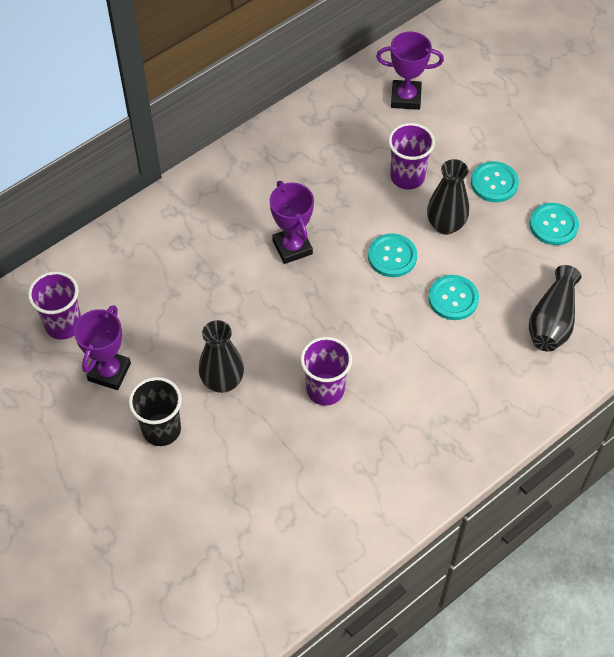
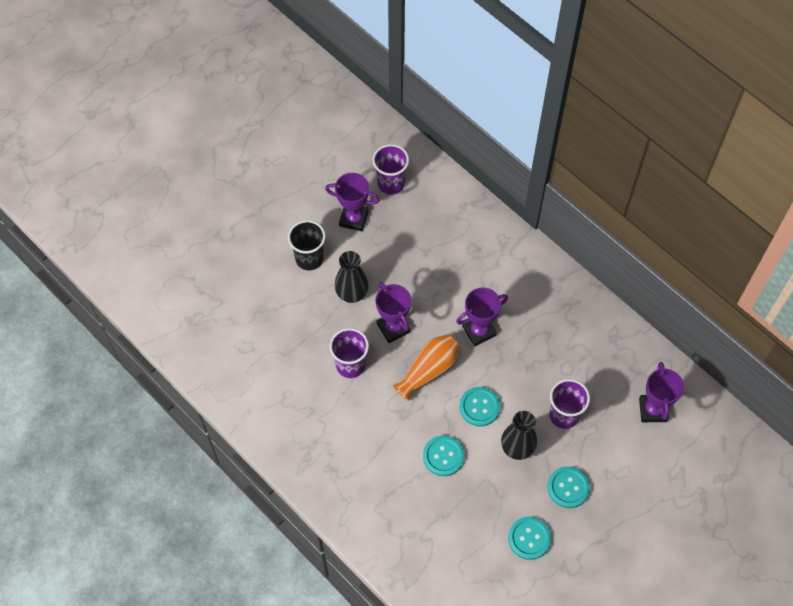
camera: 85 degrees right, 5 degrees up
(277, 338) = (393, 328): none -> purple trophy
(340, 304) = (429, 370): none -> orange vase
(552, 321) = (429, 536): black vase -> none

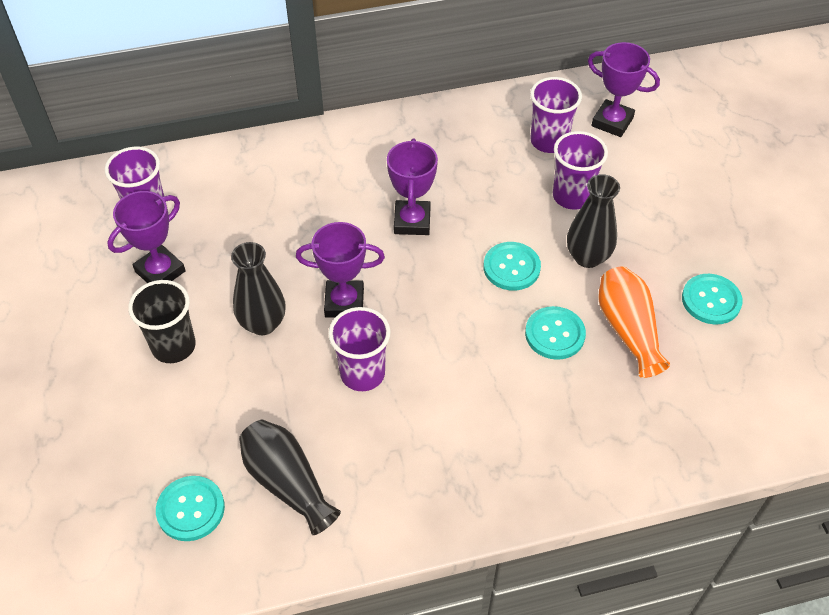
camera: 60 degrees left, 10 degrees down
(261, 366) = (287, 483): none -> black vase
(429, 370) = (429, 294): orange vase -> orange vase (627, 329)
(568, 487) = (665, 234): turquoise button -> turquoise button (191, 509)
(605, 378) = (549, 141): none -> purple cup

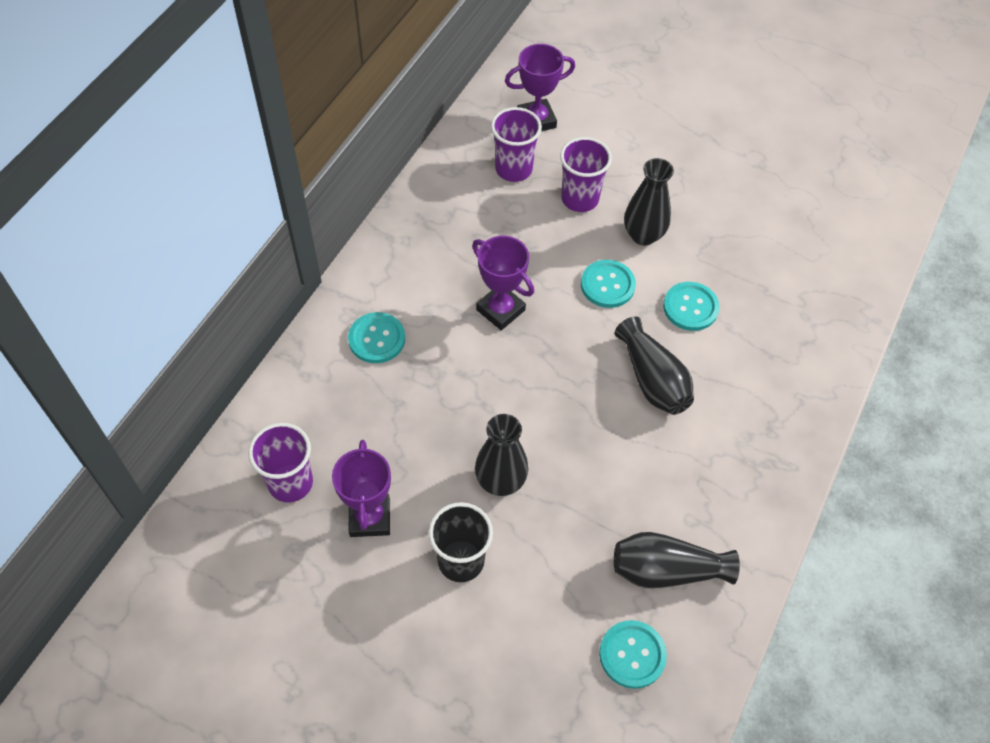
camera: 50 degrees left, 5 degrees up
(344, 302) = (534, 412): purple trophy -> none
(362, 373) = (613, 449): purple cup -> none
(455, 356) = (653, 380): none -> black vase
(627, 329) = (726, 264): orange vase -> none
(711, 300) = (746, 201): turquoise button -> turquoise button (377, 339)

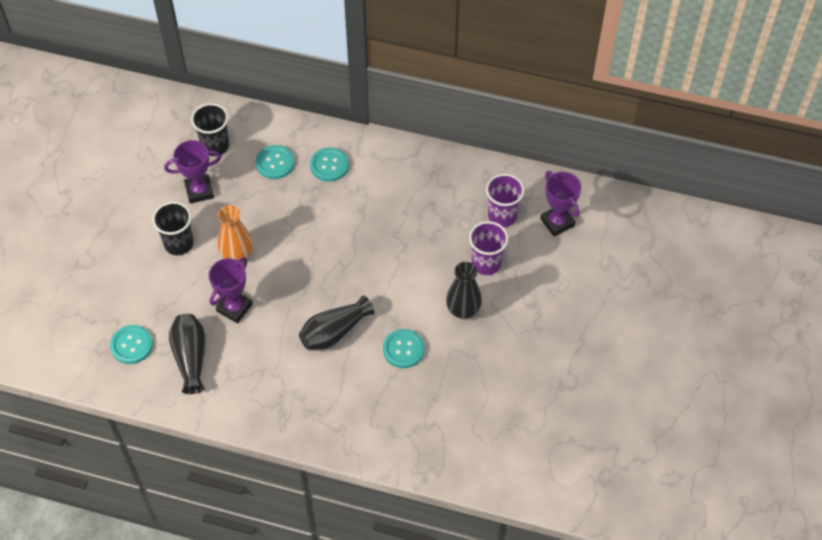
camera: 80 degrees right, 0 degrees up
(290, 483) = (215, 146): purple cup -> black cup
(500, 310) = (370, 231): purple trophy -> purple trophy (234, 307)
(500, 481) = (237, 255): black vase -> orange vase
(607, 285) = (410, 293): turquoise button -> turquoise button (275, 163)

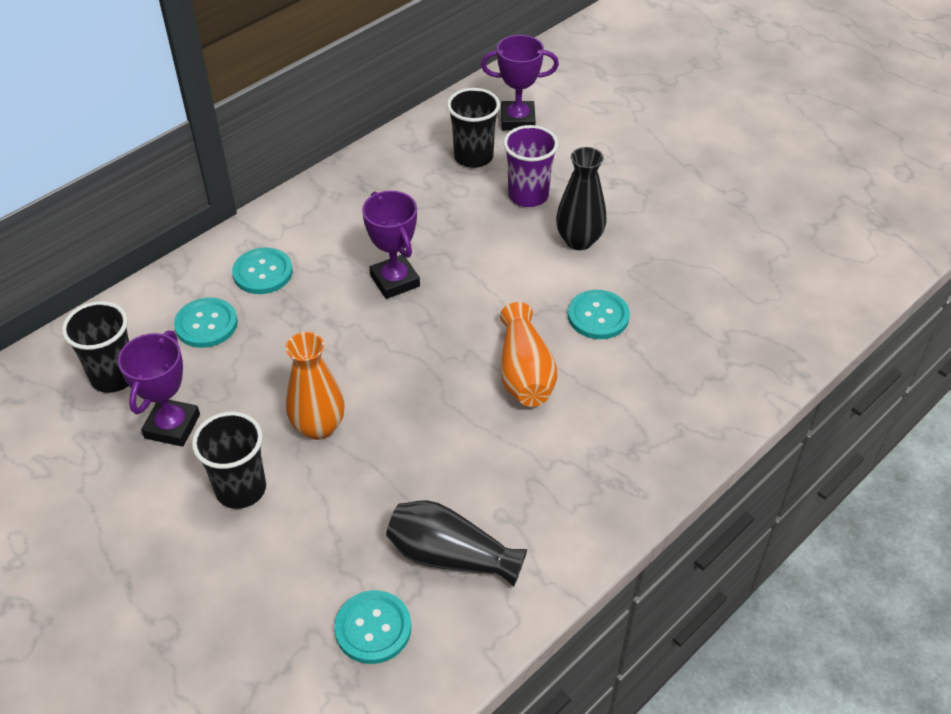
camera: 60 degrees left, 10 degrees down
(234, 307) = (404, 466): purple trophy -> purple trophy (395, 281)
(334, 332) = (525, 373): black vase -> orange vase
(502, 216) = (473, 157): purple cup -> black cup

